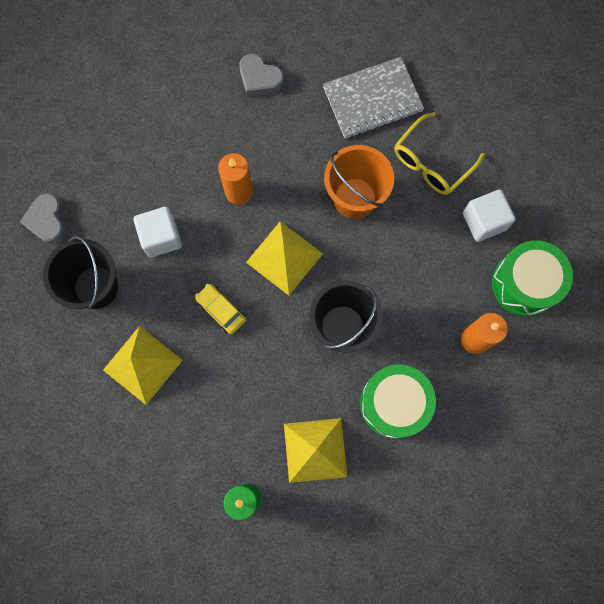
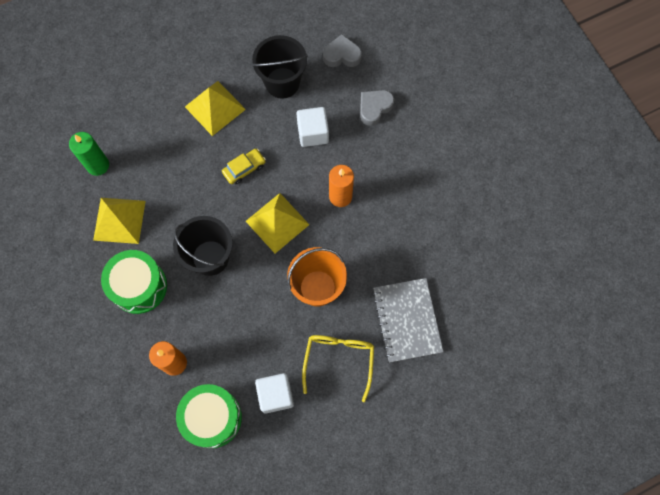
camera: 100 degrees right, 5 degrees down
(259, 79) = (440, 228): grey heart -> grey heart (374, 108)
(432, 162) = (339, 361): yellow glasses -> yellow glasses turned 45 degrees clockwise

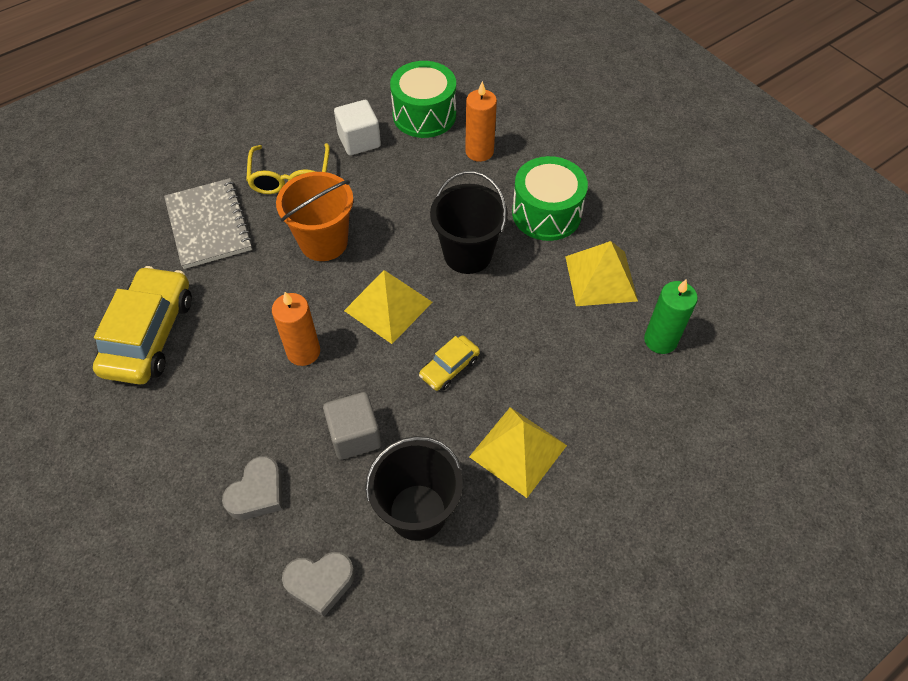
camera: 170 degrees right, 15 degrees down
(313, 133) = (354, 435): white cube -> grey cube
(447, 227) = (149, 334): none -> yellow car

